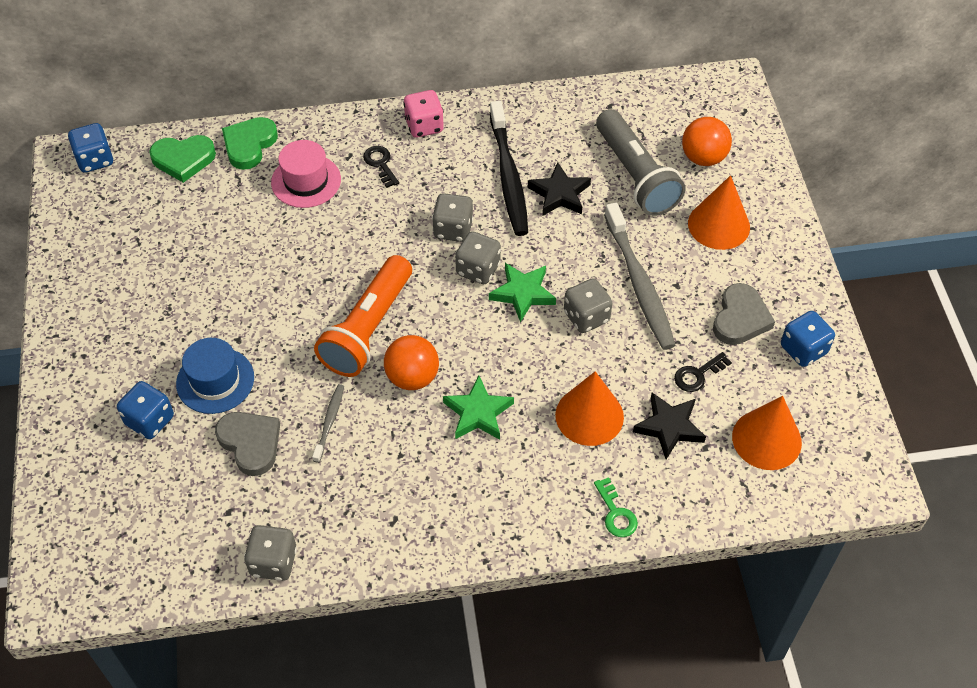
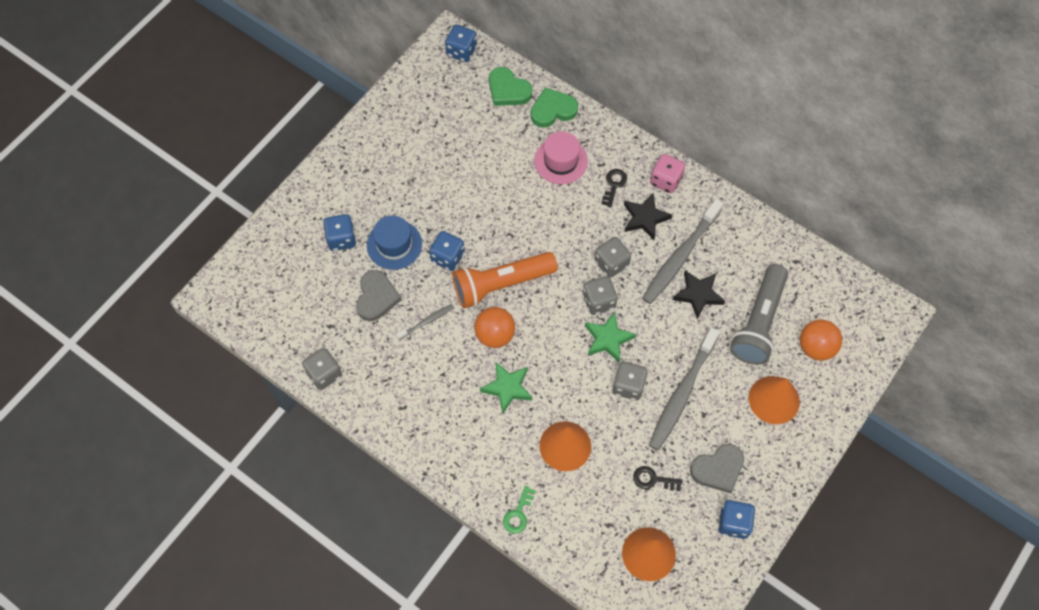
camera: 45 degrees right, 10 degrees up
(286, 348) = (447, 257): none -> blue dice
(508, 176) = (680, 257): black toothbrush -> grey toothbrush
(669, 427) = (601, 494): black star -> black star (645, 218)

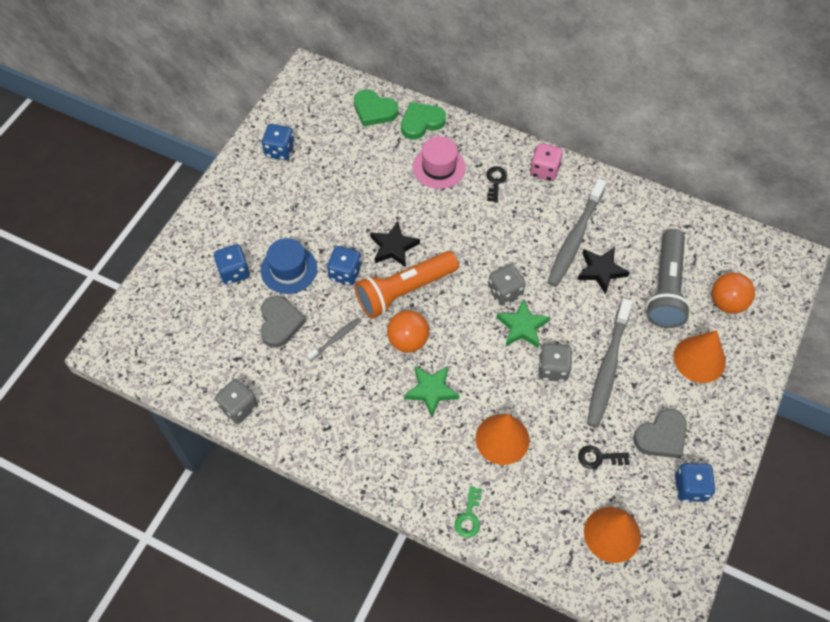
camera: 10 degrees left, 5 degrees down
(461, 51) = (322, 82): blue dice -> blue dice (280, 150)
(611, 263) = (509, 254): grey dice -> none
(645, 218) = (532, 208): black star -> black star (393, 247)

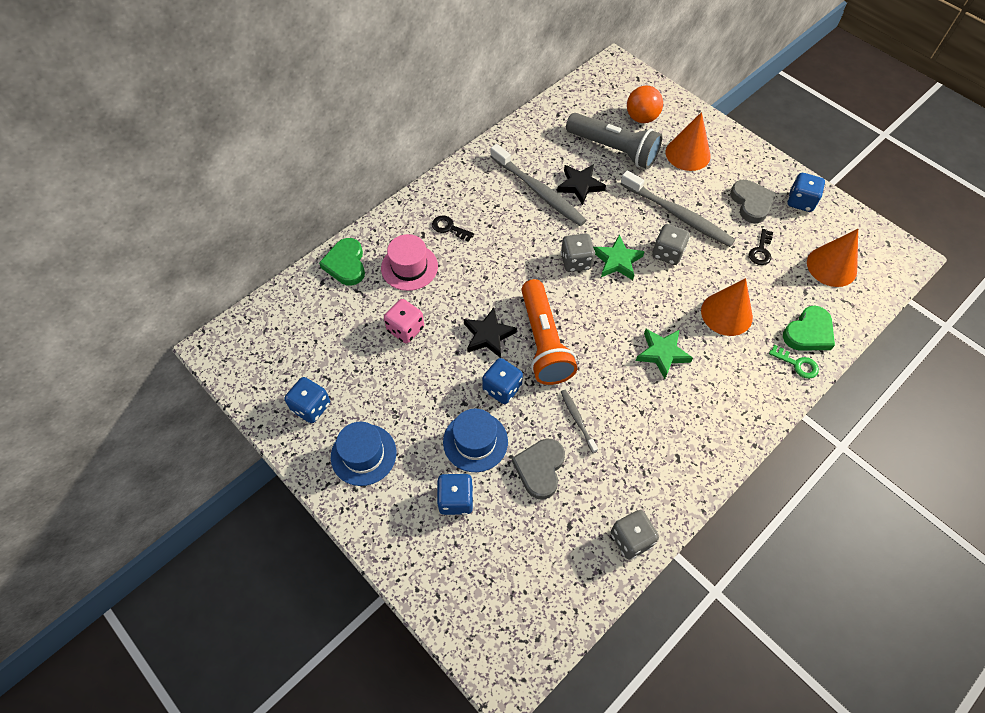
camera: 70 degrees left, 0 degrees up
(251, 198) = (363, 454): none -> blue hat
(280, 323) = (540, 469): grey heart -> grey heart turned 90 degrees counterclockwise
(374, 110) = (306, 300): green heart -> green heart (808, 332)
(408, 341) = (601, 356): orange ball -> none
(544, 170) = (454, 187): pink dice -> pink dice (405, 329)

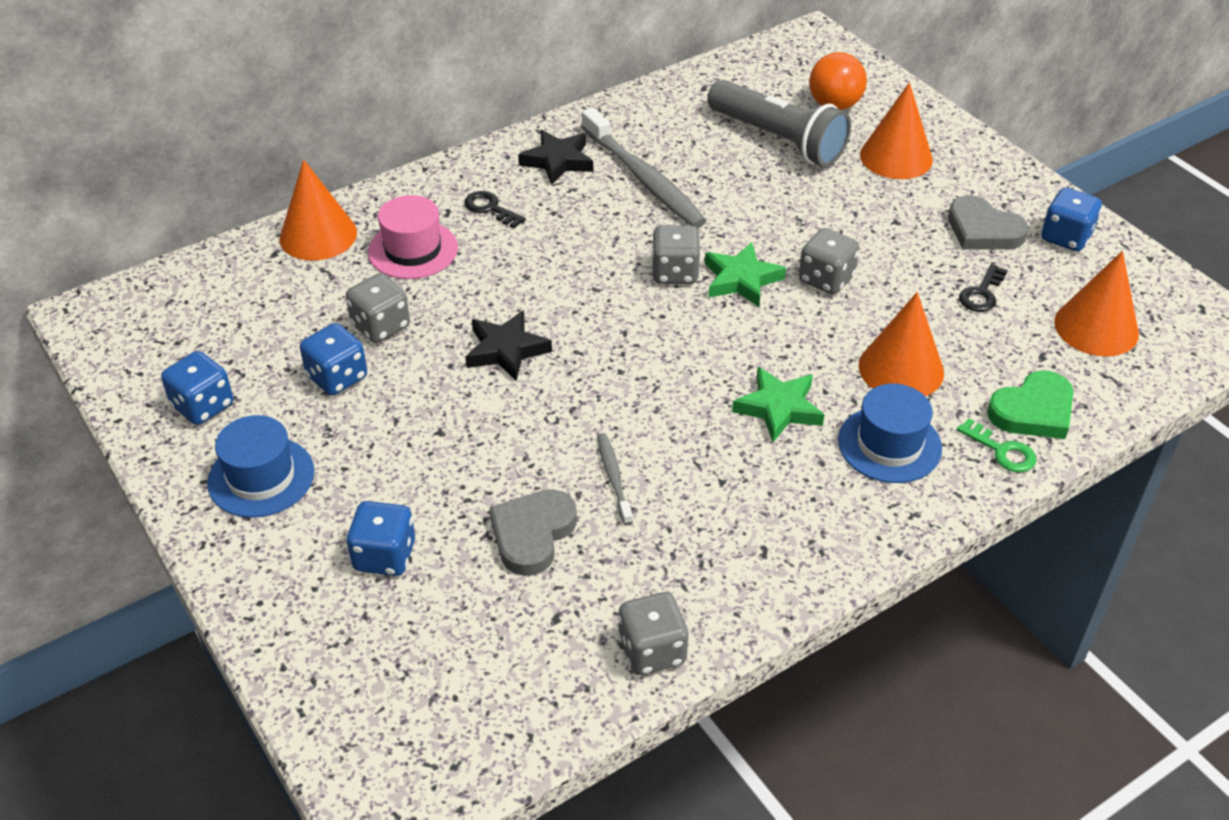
camera: 10 degrees right, 15 degrees down
(346, 264) = (318, 235): green heart -> orange cone
(405, 329) = (380, 326): pink dice -> grey dice
(475, 441) = (441, 484): blue hat -> blue hat (889, 444)
(502, 388) = (506, 420): blue dice -> blue dice (337, 377)
(543, 342) = (591, 369): orange flashlight -> none
(580, 185) = (711, 178): black star -> black star (558, 161)
(678, 215) = (857, 232): grey toothbrush -> none
(751, 203) = (983, 230): grey heart -> grey heart turned 135 degrees clockwise

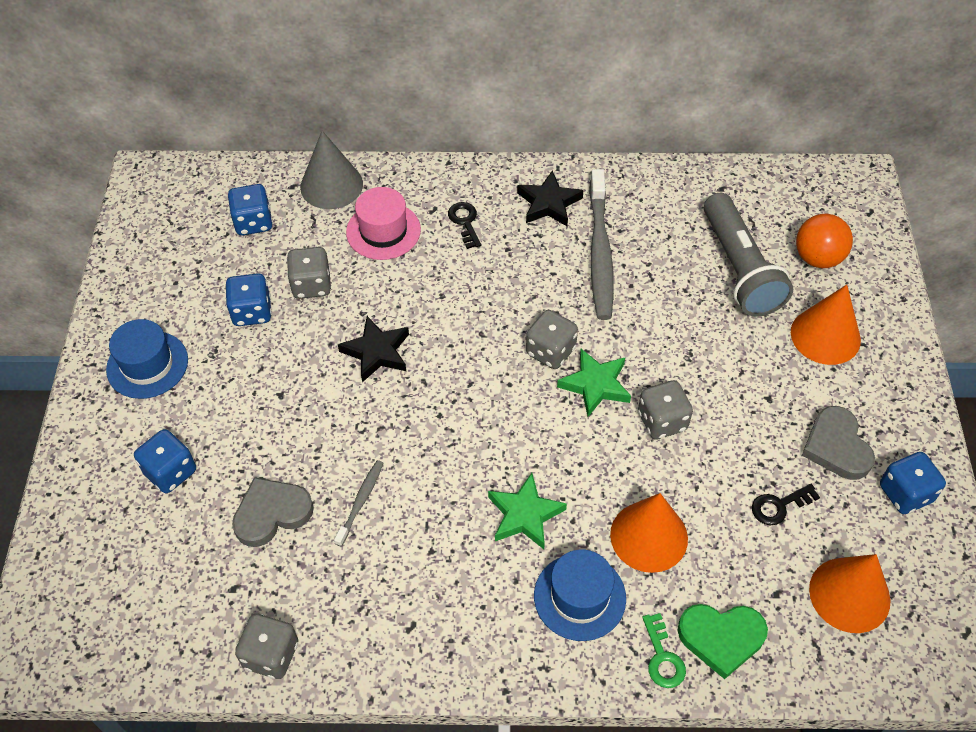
camera: 35 degrees right, 10 degrees up
(203, 406) = (156, 288): blue dice -> blue dice (253, 222)
(318, 235) = (331, 185): orange cone -> grey cone

